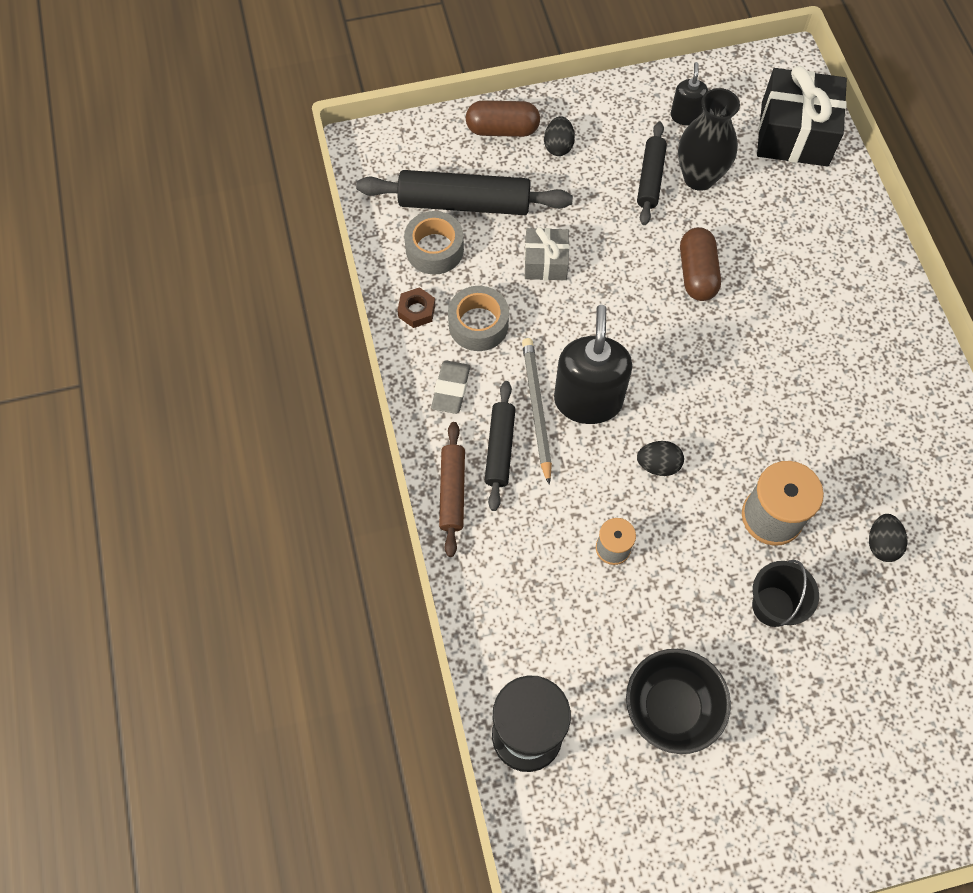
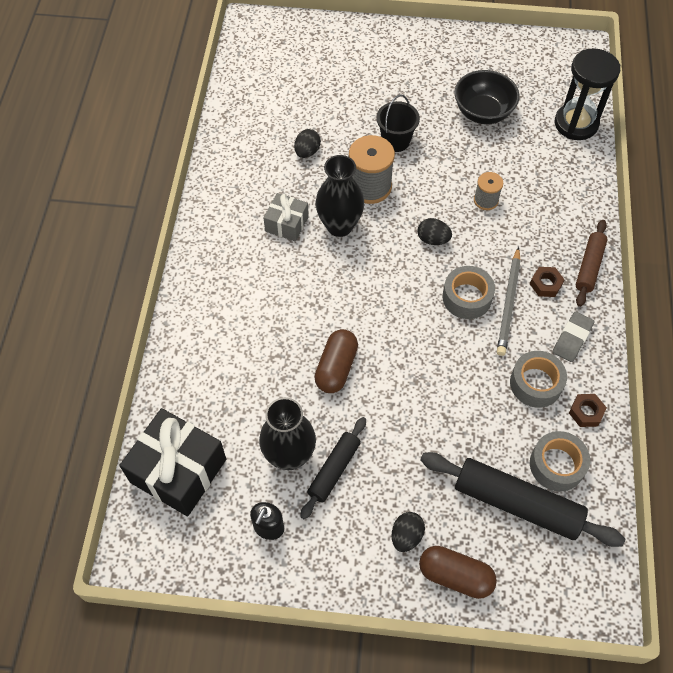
camera: 160 degrees left, 5 degrees down
(500, 449) = (545, 284): black rolling pin -> brown nut
(545, 262) = (460, 420): grey gift -> grey gift (287, 224)
(588, 400) = (467, 297): black soap dispenser -> grey tape
(780, 445) = (339, 226): none -> black vase

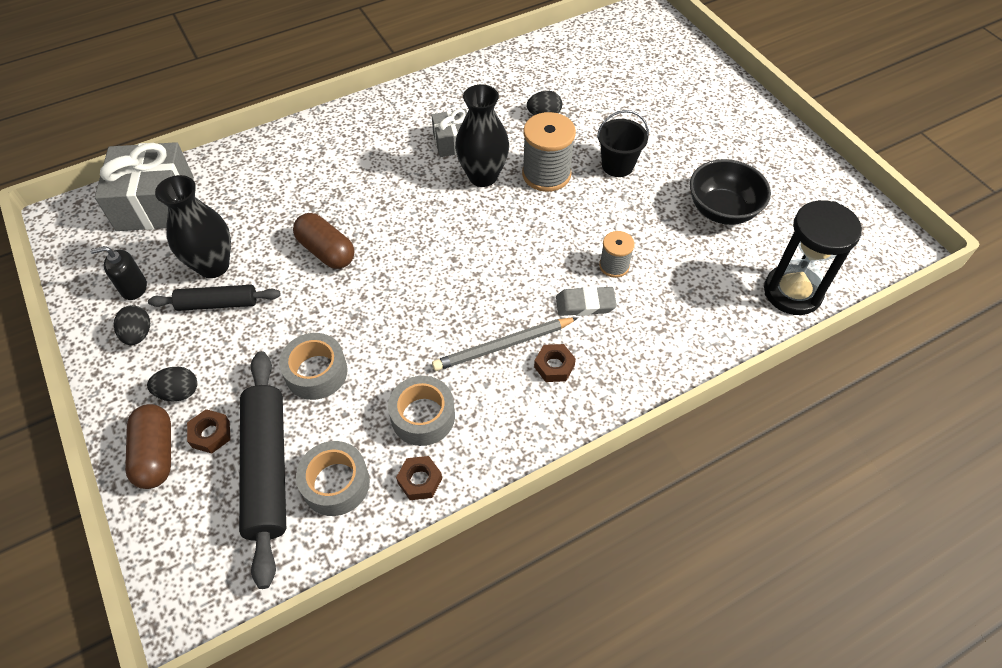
camera: 55 degrees right, 5 degrees down
(178, 470) = (155, 203): black gift -> grey gift
(336, 368) = (326, 251): brown capsule -> brown capsule turned 60 degrees clockwise
(433, 239) = (528, 248): black egg -> black egg (138, 334)
(461, 529) = (211, 434): none -> brown nut
(467, 297) = (482, 308): grey tape -> grey tape (316, 372)
(572, 338) = (504, 423): grey eraser -> grey eraser (585, 304)
(589, 266) = (611, 394): brown rolling pin -> none

